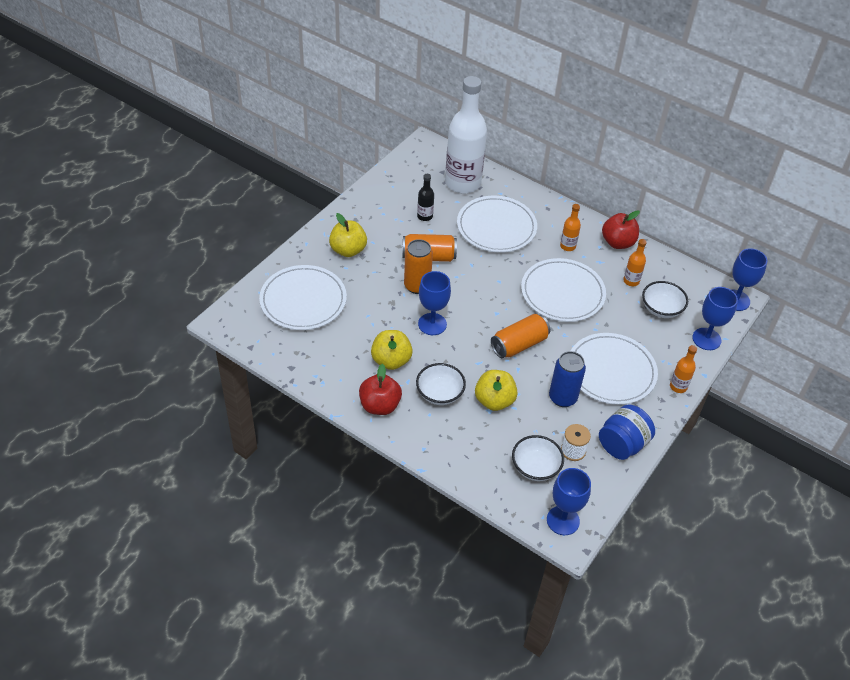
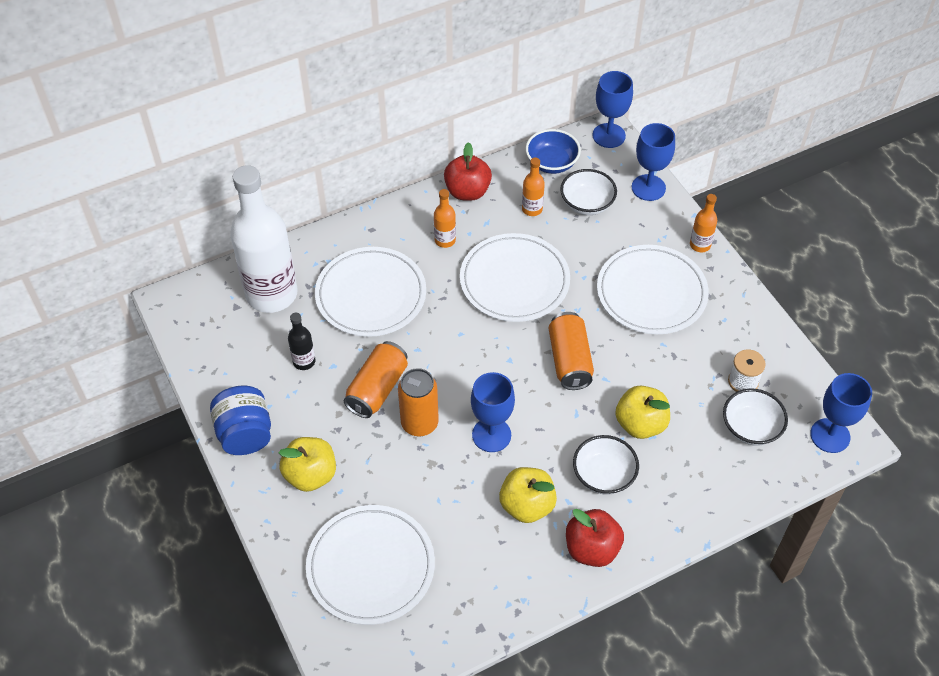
camera: 60 degrees left, 5 degrees up
(562, 398) = (667, 355): blue can -> none
(622, 444) = (753, 333): blue jar -> blue jar (245, 434)
(681, 277) = (551, 163): none -> blue bowl

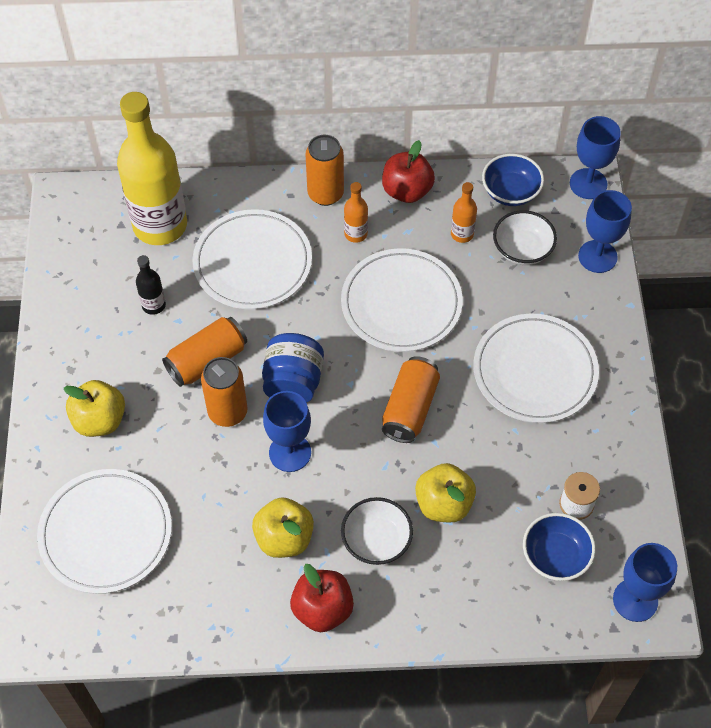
camera: 25 degrees right, 5 degrees up
(245, 434) = (62, 355): blue jar -> blue jar (293, 382)
(272, 294) = (160, 225): white bottle -> yellow bottle
(401, 218) = (325, 194): none -> orange can
(700, 245) = (616, 340): orange bottle -> none
(750, 428) = (555, 556): white bowl -> blue bowl

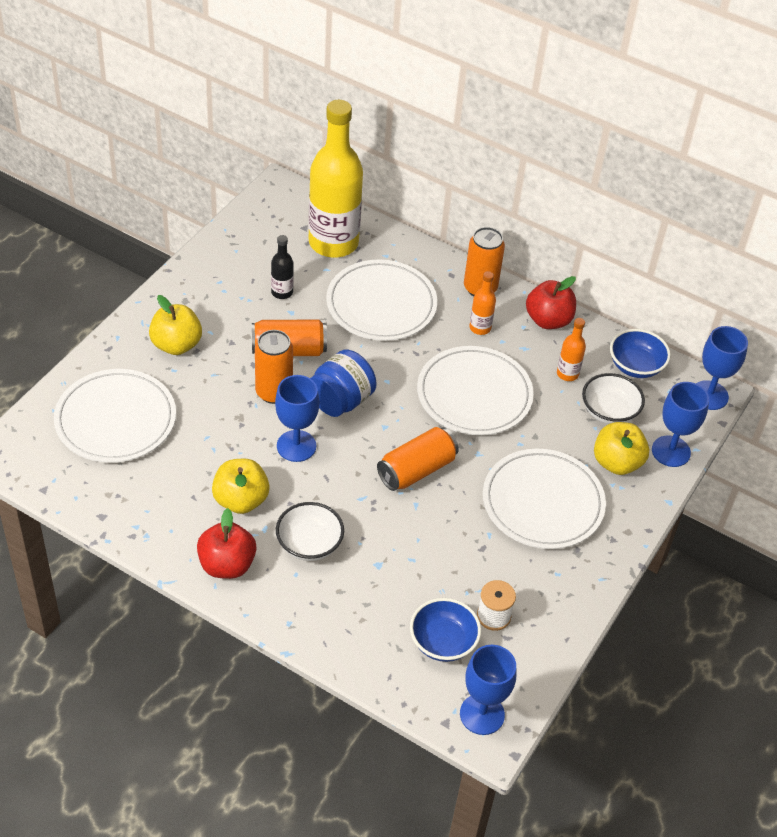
camera: 30 degrees right, 10 degrees down
(443, 504) = (384, 551): yellow apple -> yellow apple (617, 463)

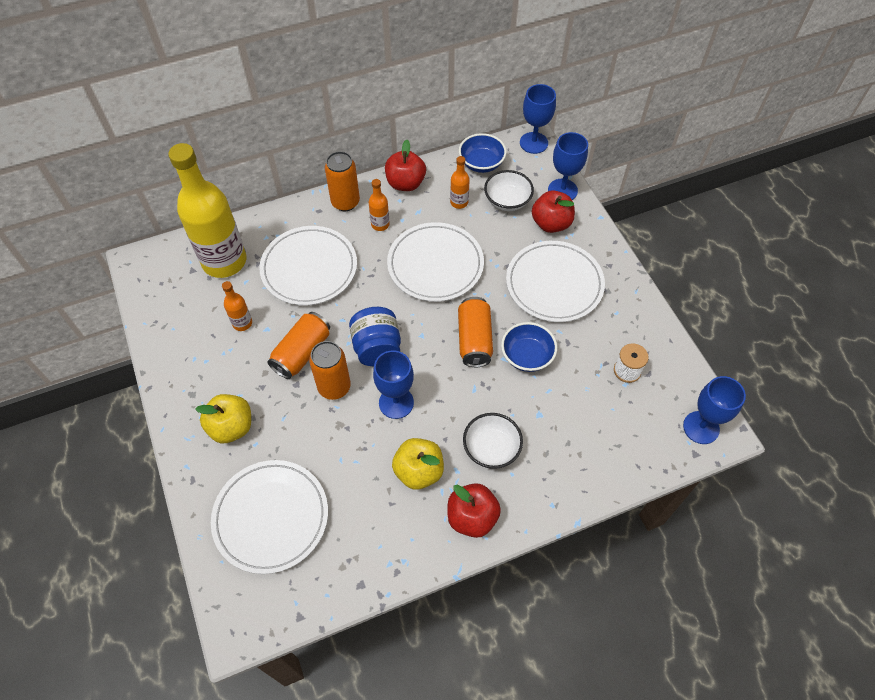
camera: 50 degrees left, 10 degrees up
(282, 292) = (242, 323): black bottle -> orange bottle
(443, 642) = (629, 414): blue bowl -> blue bowl (527, 356)
(617, 463) = (551, 223): yellow apple -> red apple

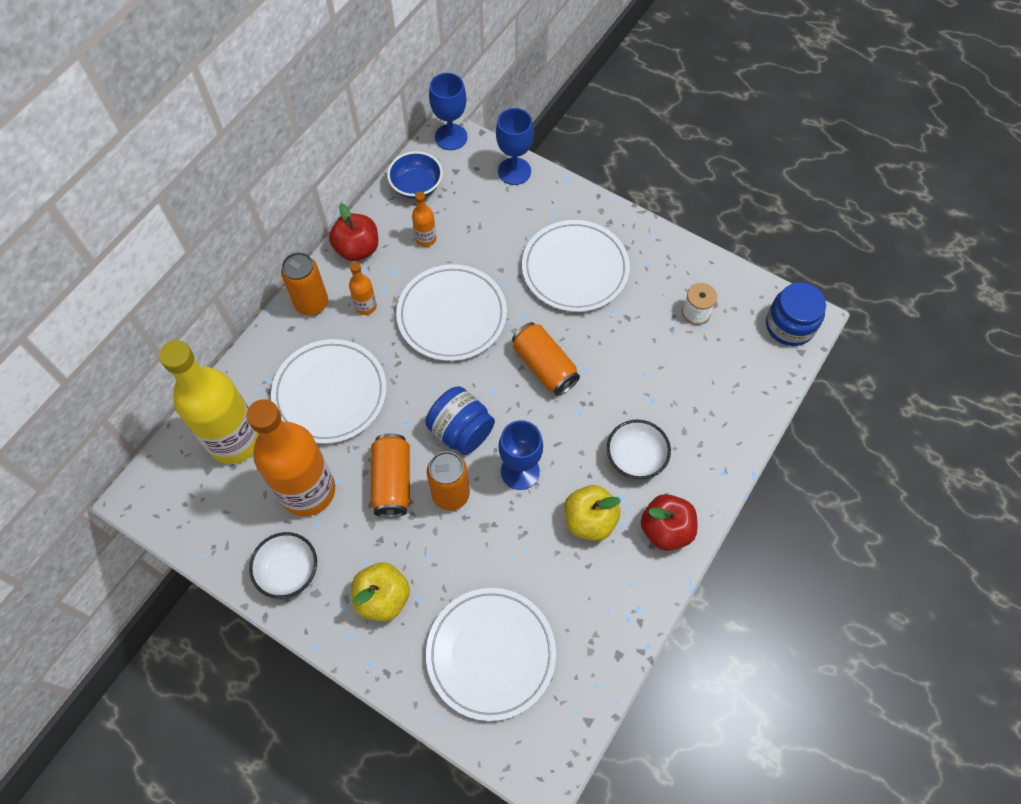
camera: 35 degrees left, 5 degrees up
(242, 323) = (308, 491): orange bottle -> orange bottle, size x2.37
(507, 201) = (471, 211): white bowl -> white bowl (288, 571)
(527, 356) = (602, 352): blue bowl -> none
(551, 223) = (528, 211): red apple -> none
(701, 427) = (789, 325): blue goblet -> blue jar

